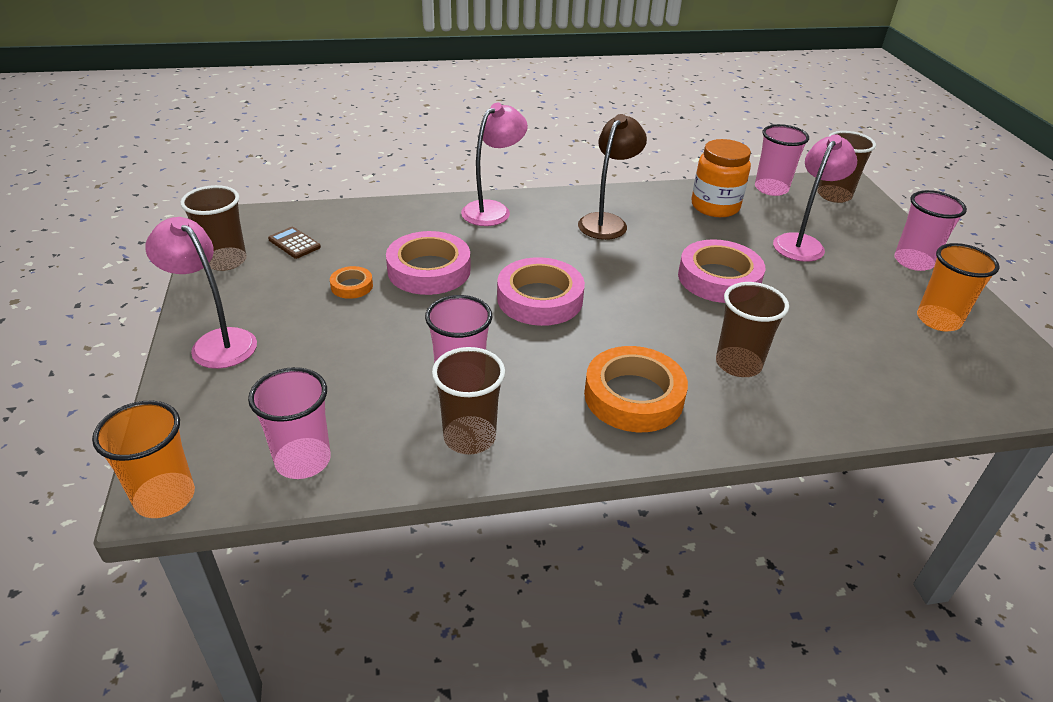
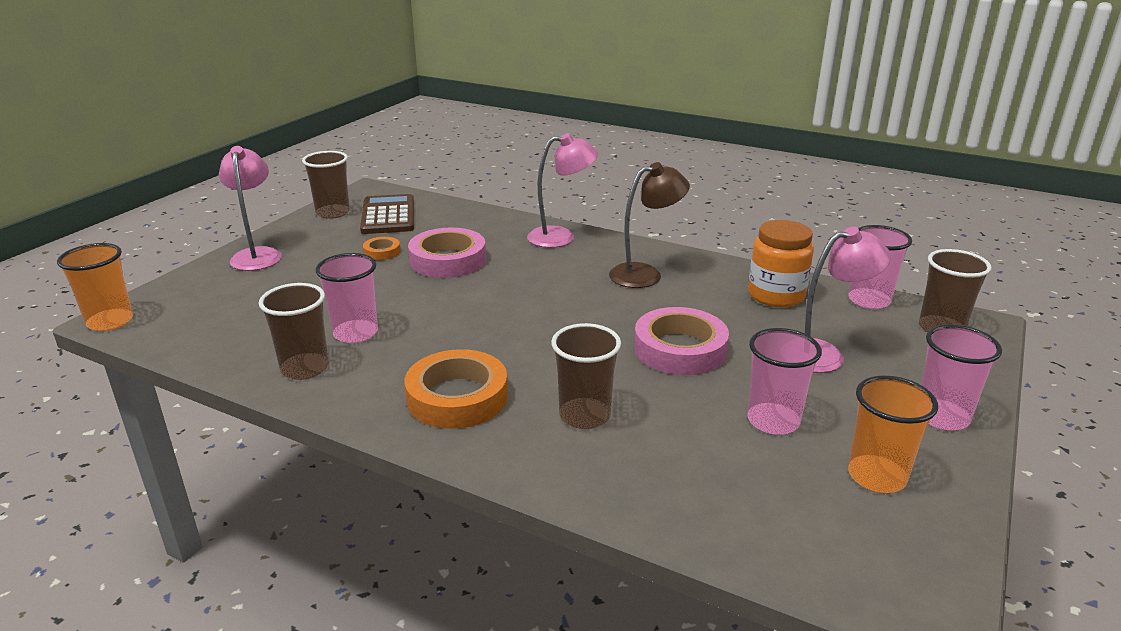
camera: 40 degrees right, 10 degrees down
(294, 243) = (388, 216): brown calculator -> brown calculator, size x1.95
(303, 460) = (197, 336): pink cup -> pink cup (773, 421)
(540, 299) = (497, 306): pink tape -> none

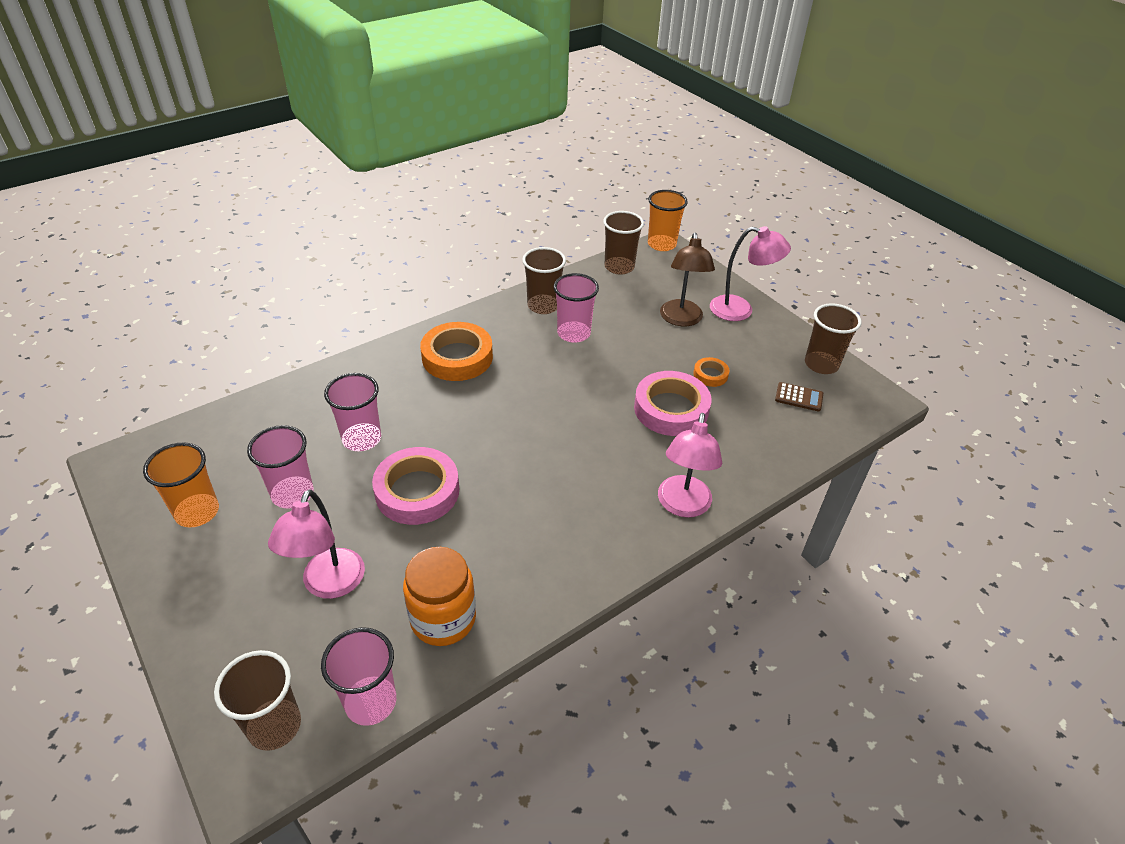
camera: 115 degrees right, 15 degrees up
(388, 216) = (799, 397): brown calculator -> brown calculator, size x0.51
(584, 416) = (387, 404): brown cup -> brown cup (619, 267)
(645, 274) = (558, 534): brown lamp -> brown lamp (681, 319)
(942, 417) = (194, 602): pink cup -> pink cup (361, 439)

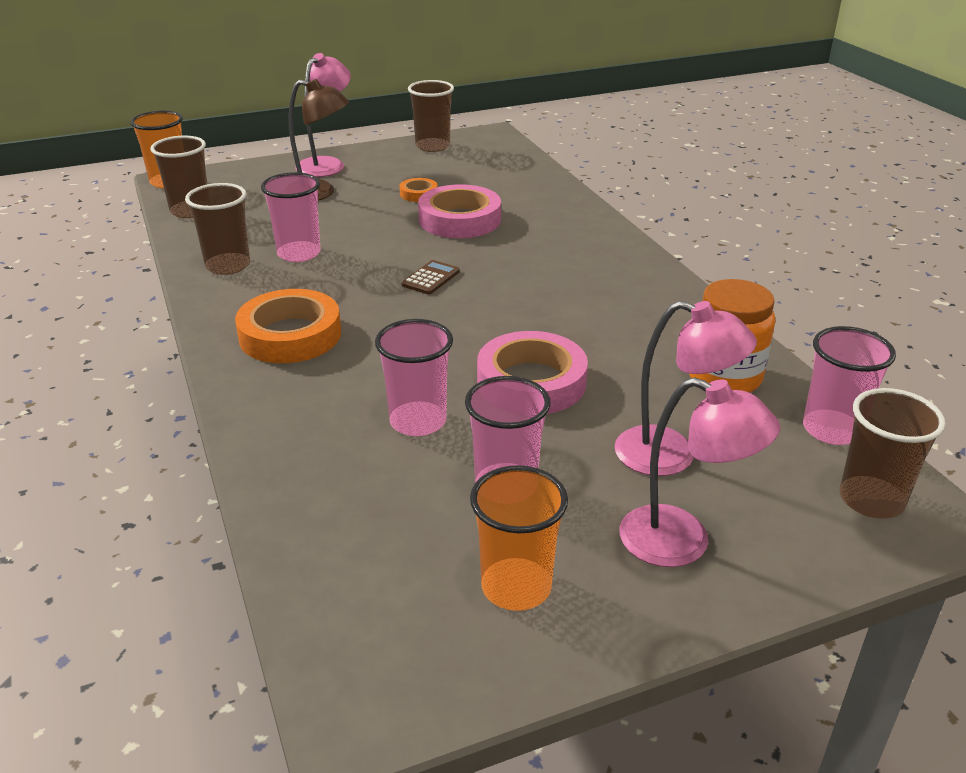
camera: 75 degrees left, 10 degrees down
(682, 506) = (595, 234): pink lamp -> pink lamp (683, 543)
(799, 397) = (472, 163): brown calculator -> brown calculator (430, 278)

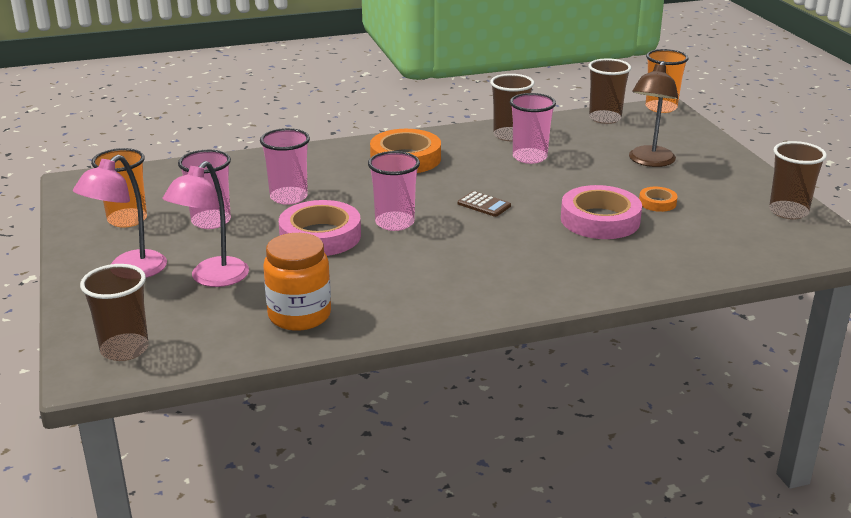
camera: 95 degrees right, 5 degrees down
(326, 164) = (719, 163): pink lamp -> none
(831, 430) = (210, 351): pink cup -> pink cup (394, 223)

